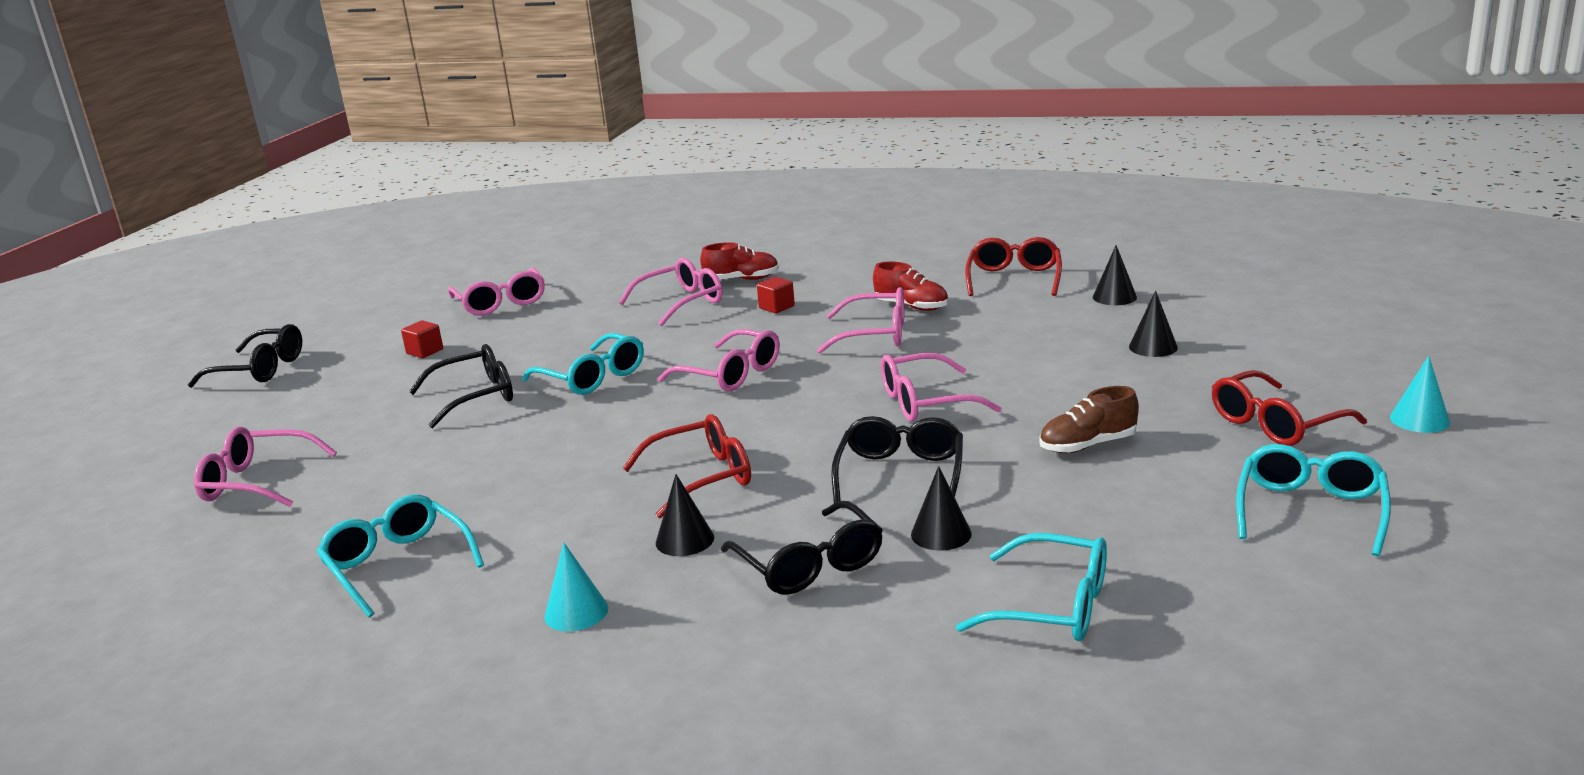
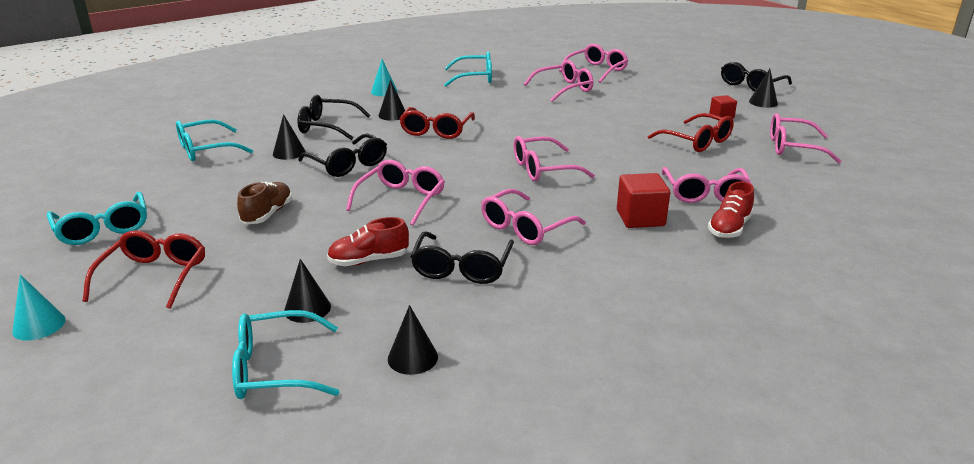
camera: 125 degrees right, 5 degrees up
(341, 347) = (763, 102): none -> black cone
(394, 469) = (564, 89): none -> pink glasses
(476, 397) = (625, 114): black glasses -> black glasses (462, 268)
(593, 377) = (604, 140): turquoise glasses -> turquoise glasses (275, 369)
(776, 307) = (640, 218): red cube -> red cube, size x1.67
(911, 306) = (555, 262): red shoe -> red shoe (369, 260)
(1014, 278) = (540, 337): red glasses -> red glasses (697, 141)

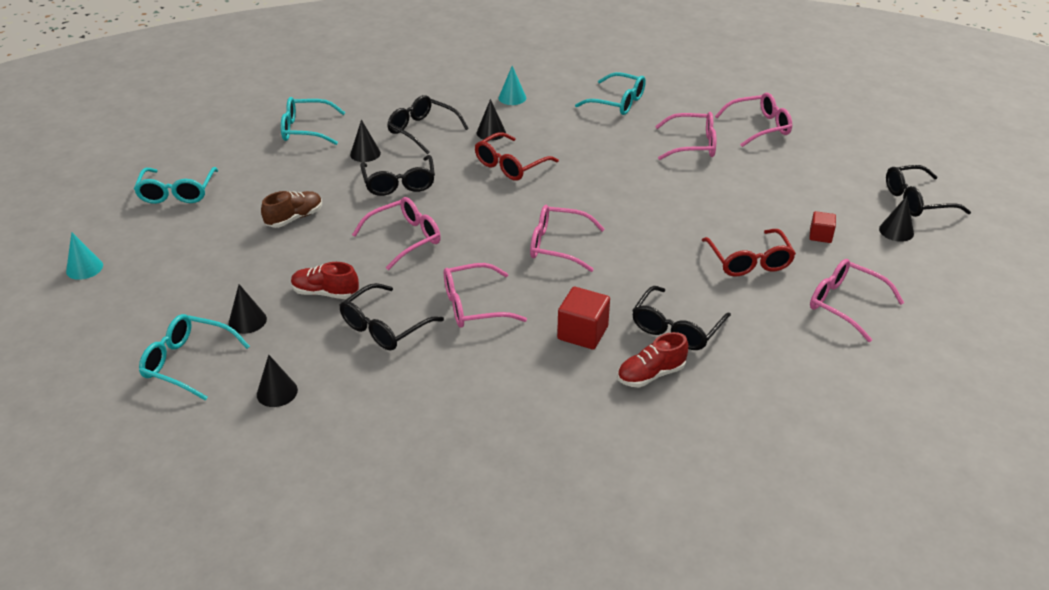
camera: 30 degrees right, 10 degrees up
(154, 276) = (177, 252): red glasses -> none
(705, 194) = (676, 328): pink glasses -> black glasses

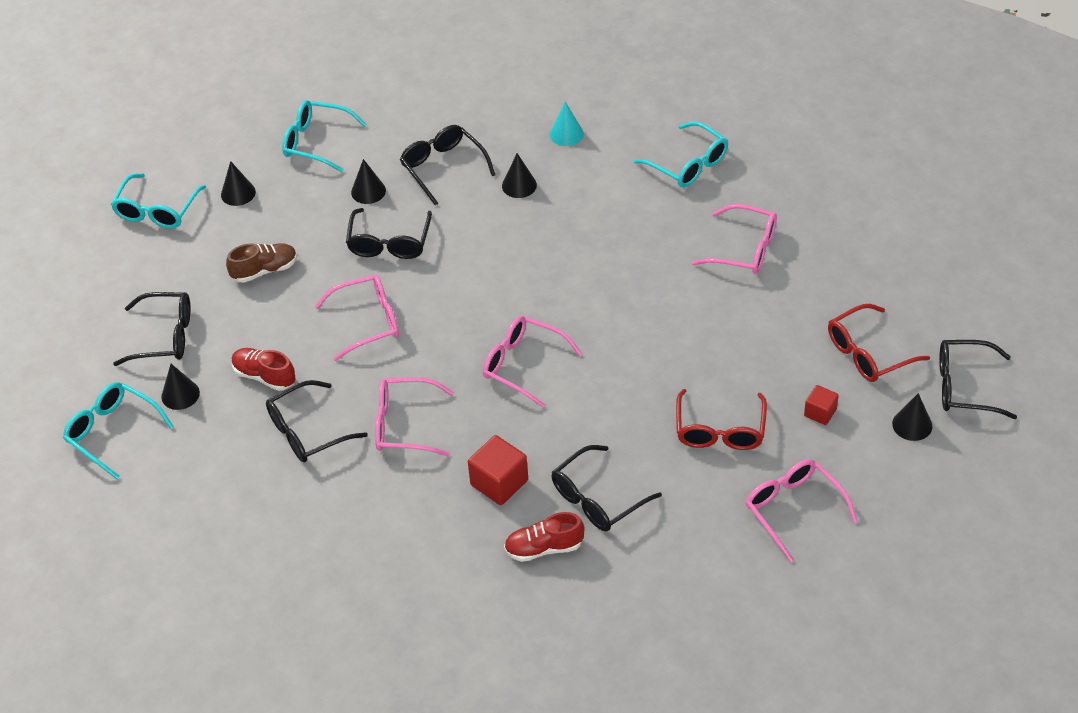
camera: 20 degrees right, 10 degrees up
(84, 268) = (45, 294): turquoise cone -> none
(216, 280) = (165, 336): none -> black glasses
(277, 392) = (183, 484): black cone -> black cone (238, 193)
(510, 165) = (520, 240): red glasses -> red glasses (868, 353)
(759, 127) = (840, 236): pink glasses -> none

